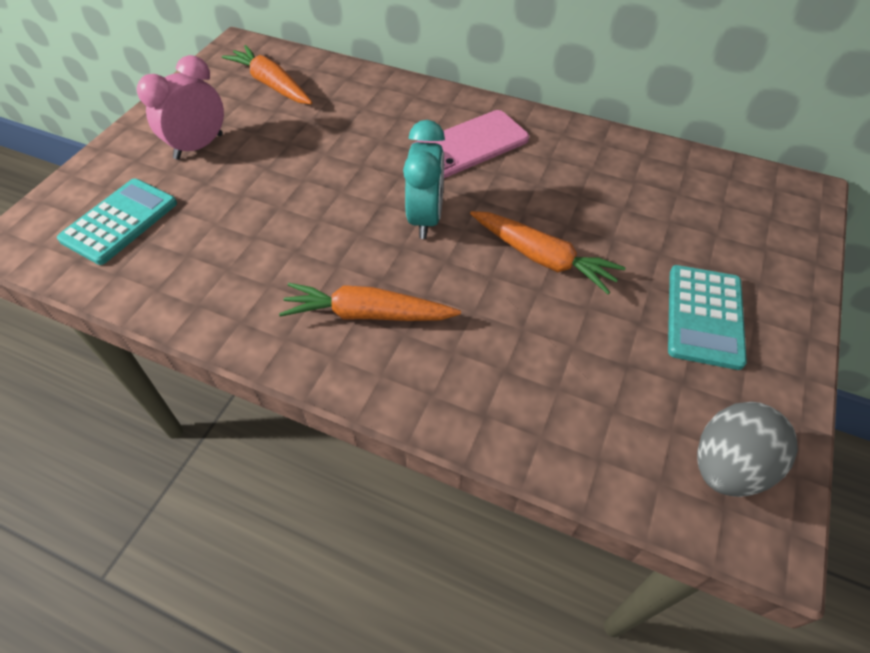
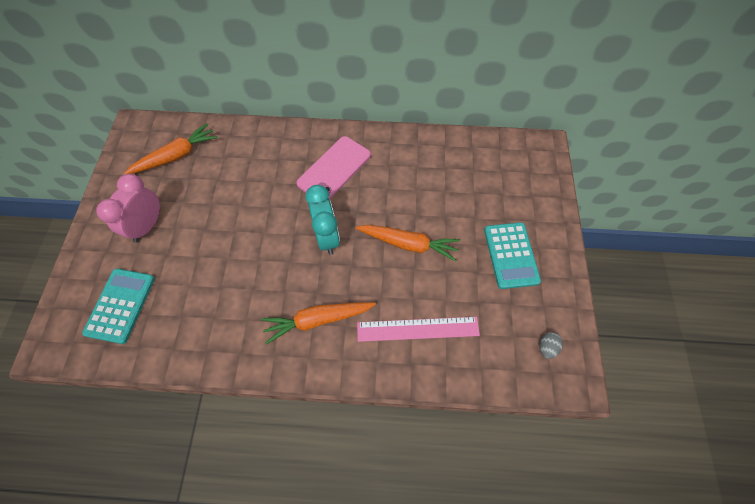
camera: 20 degrees left, 10 degrees up
(271, 84) = (176, 156): orange carrot -> orange carrot turned 120 degrees clockwise
(514, 370) = (417, 328): none -> pink ruler
(728, 466) = (547, 347): grey egg -> grey egg, size x0.47

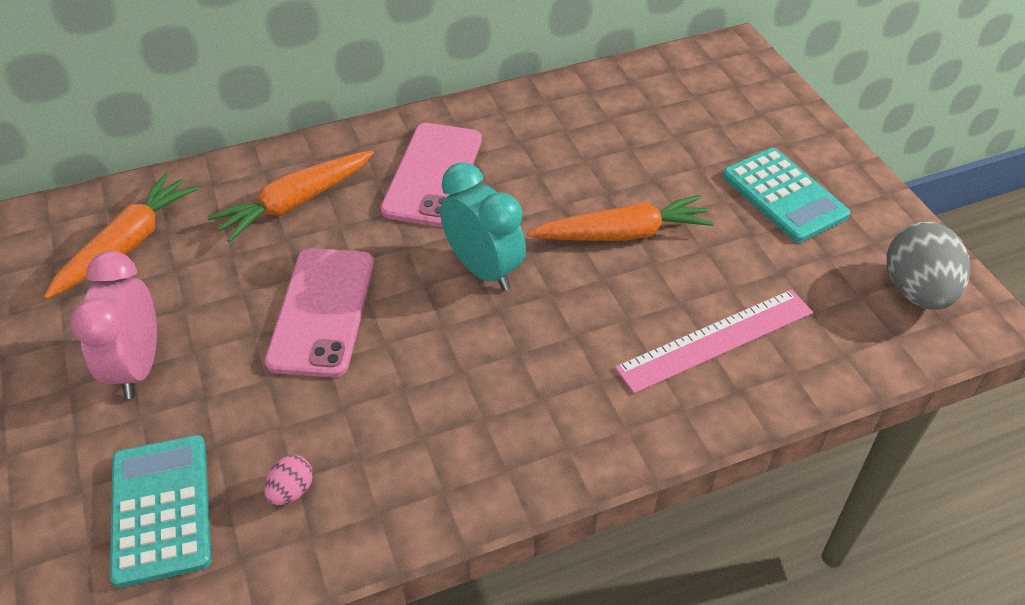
camera: 25 degrees left, 15 degrees down
(176, 321) = (291, 491): none -> pink egg
(240, 229) = (322, 311): none -> pink phone
(317, 320) = (547, 390): orange carrot -> orange carrot (295, 203)
(547, 347) = (916, 291): grey egg -> grey egg, size x2.11

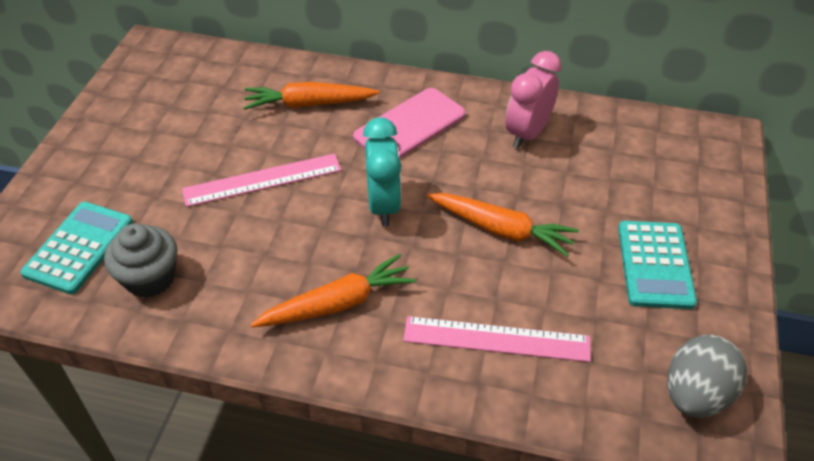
camera: 35 degrees right, 0 degrees up
(127, 244) = (195, 84): orange carrot -> orange carrot (338, 303)
(138, 367) = (138, 160): pink clock -> pink clock (527, 133)
(291, 491) = (150, 278): pink egg -> grey cupcake
(322, 311) = (262, 180): pink phone -> pink ruler

